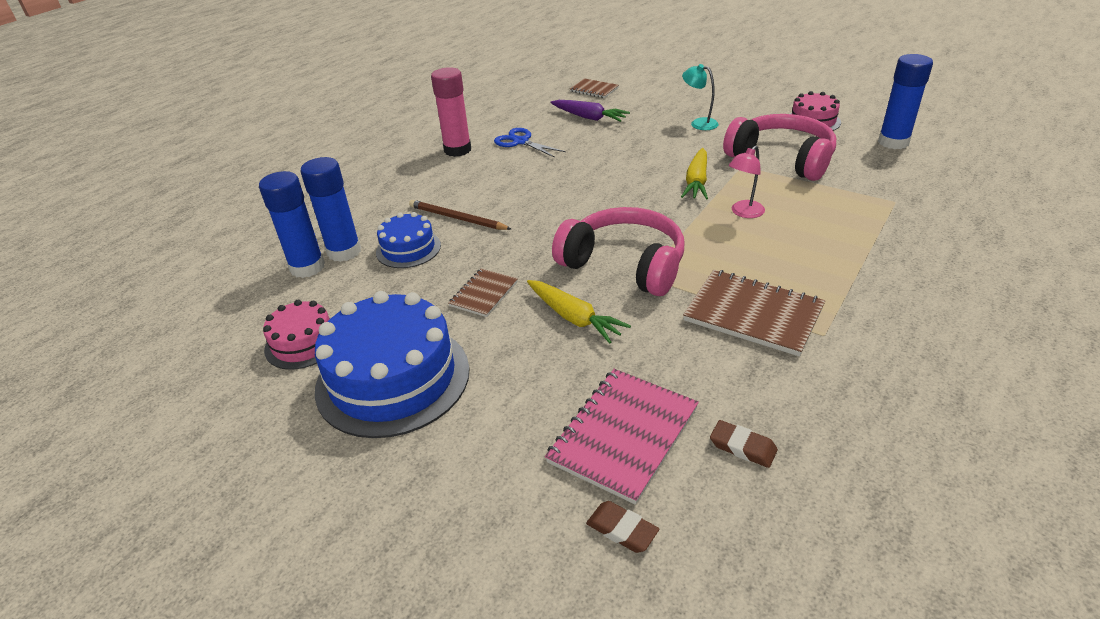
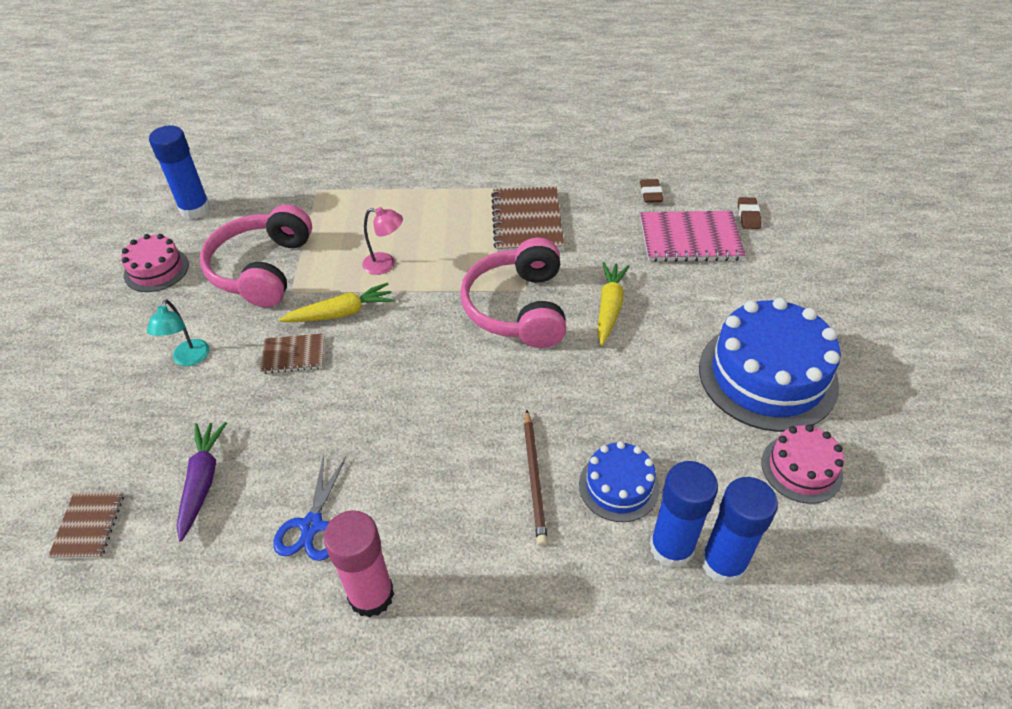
camera: 125 degrees left, 10 degrees up
(483, 294) = (631, 379): brown notebook -> brown notebook (293, 355)

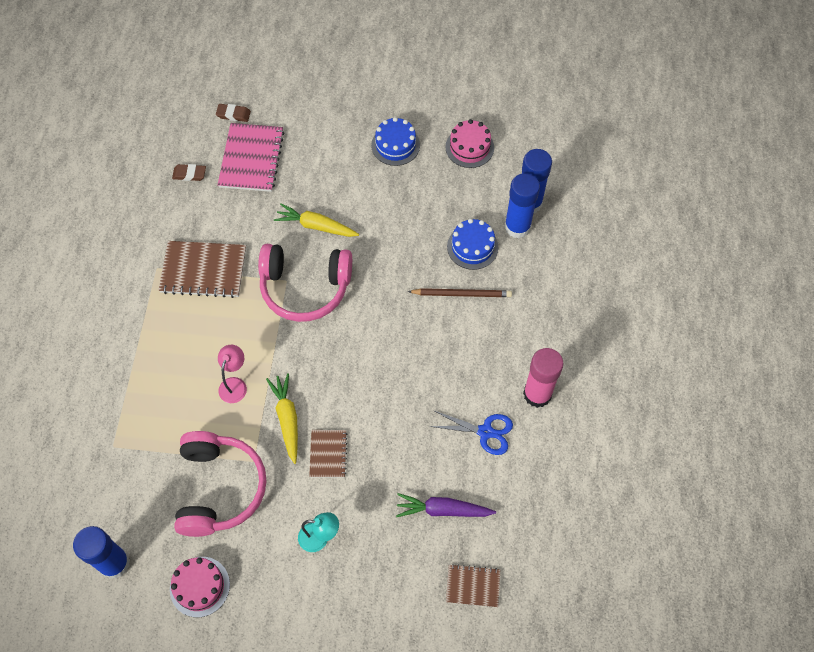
camera: 85 degrees left, 15 degrees up
(262, 269) = (219, 488): pink headphones -> pink headphones turned 105 degrees counterclockwise
(767, 375) = (395, 145): blue cake -> blue cake, size x0.53

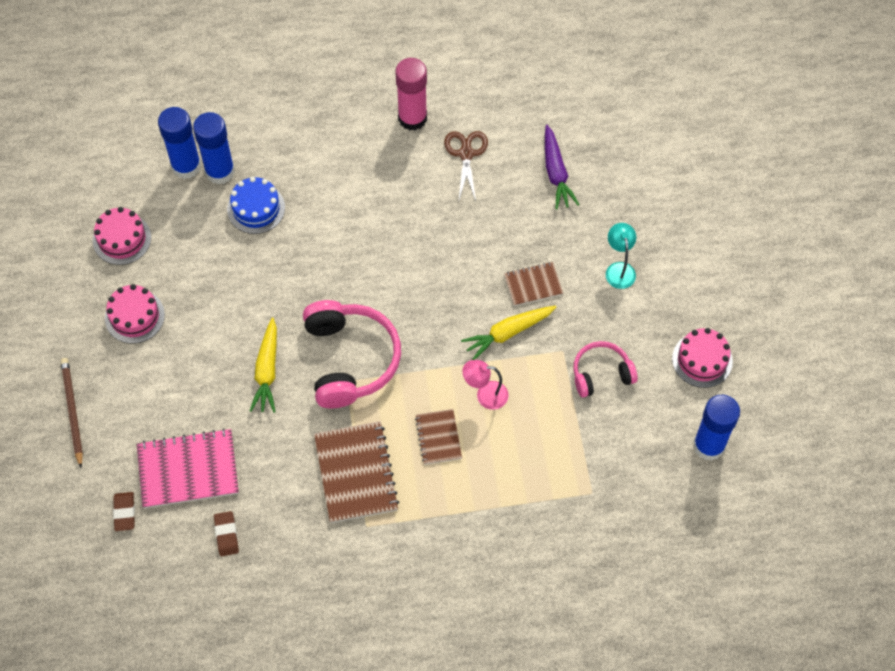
camera: 105 degrees left, 0 degrees up
(219, 488) = (601, 374): pink headphones -> pink headphones, size x0.57
(395, 145) = (134, 316): blue cake -> pink cake
(462, 294) = (317, 206): brown pencil -> brown pencil (72, 411)
(473, 586) = (618, 134): brown notebook -> brown notebook (438, 437)
(485, 432) = (466, 154): blue scissors -> brown scissors

